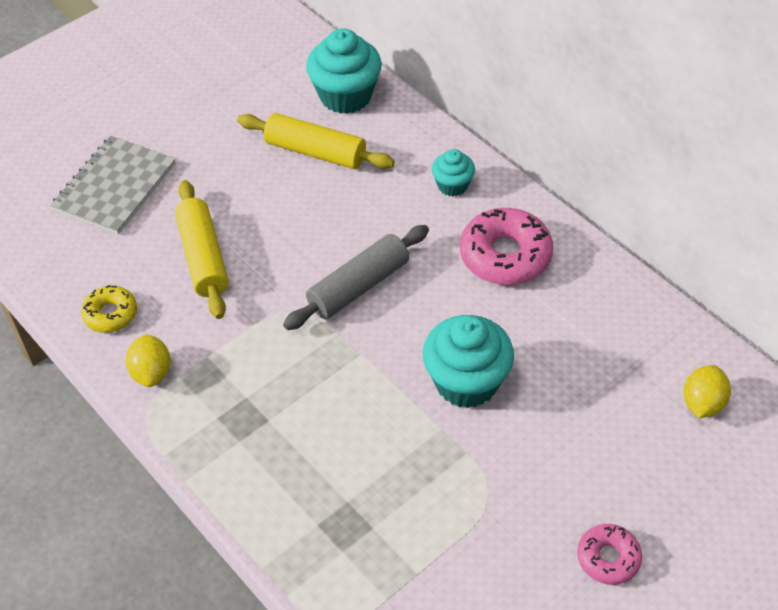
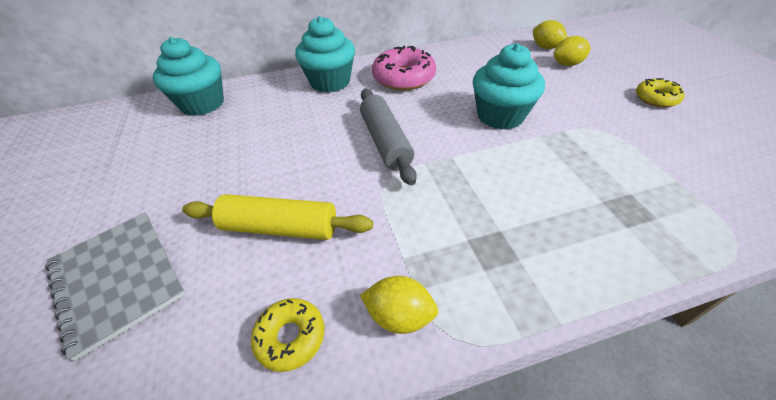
camera: 65 degrees left, 5 degrees down
(315, 152) = (236, 130): yellow rolling pin -> none
(452, 185) = (330, 82): turquoise cupcake -> turquoise cupcake, size x1.82
(608, 558) = (656, 98): pink donut -> yellow donut
(657, 439) = (567, 64): none -> yellow lemon

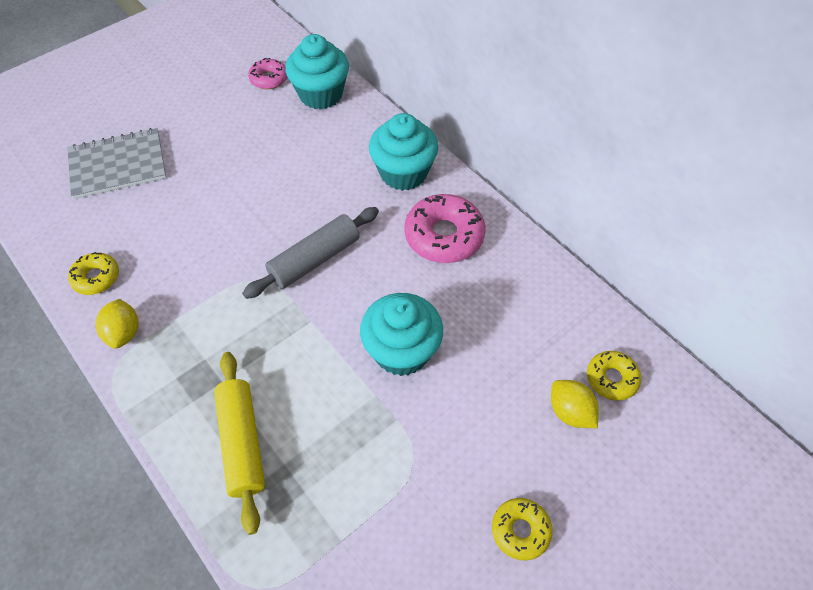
camera: 65 degrees right, 10 degrees up
(117, 279) = (118, 165): grey notebook -> grey notebook turned 45 degrees clockwise
(143, 129) = (269, 79): none -> pink donut
(280, 227) = (184, 229): yellow rolling pin -> yellow rolling pin (242, 443)
(545, 47) = (611, 378): yellow lemon -> yellow donut

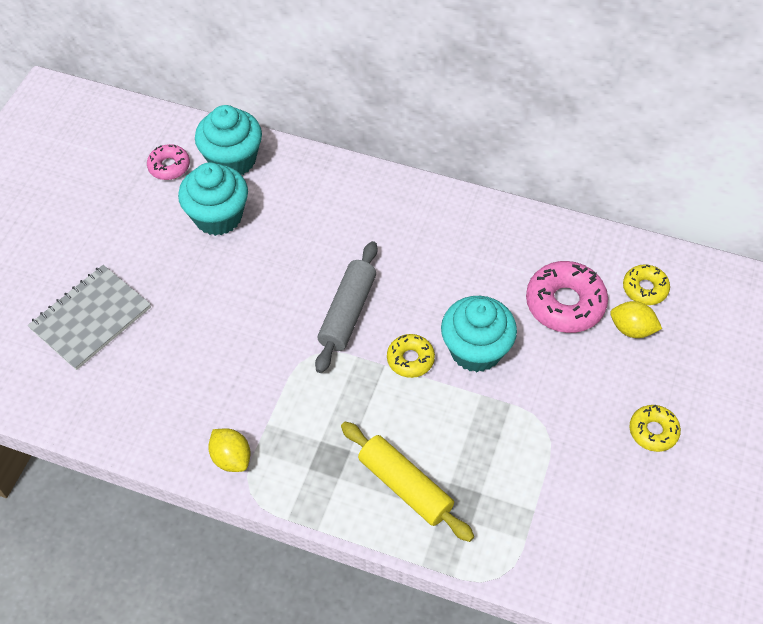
camera: 30 degrees left, 0 degrees up
(96, 277) = (163, 427): yellow donut -> yellow donut (410, 359)
(403, 173) = (365, 200): turquoise cupcake -> turquoise cupcake (218, 216)
(444, 236) = (441, 239): pink donut -> pink donut (565, 303)

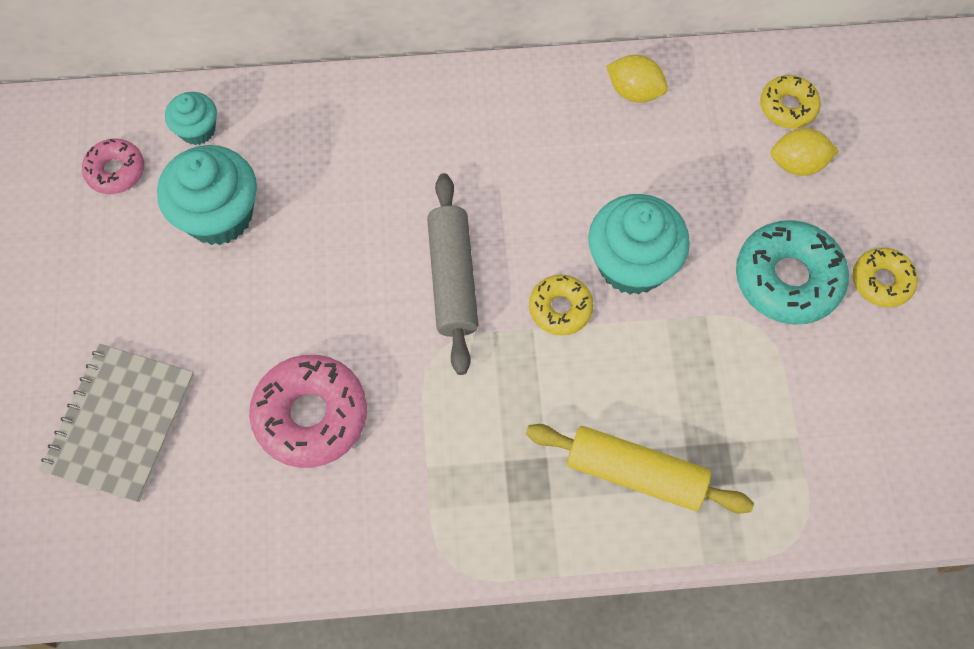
camera: 25 degrees left, 10 degrees up
(231, 458) = (405, 531): yellow lemon -> yellow lemon (634, 91)
(233, 160) = (197, 130): turquoise cupcake -> turquoise cupcake, size x0.55
(565, 303) = (706, 162): pink donut -> pink donut (311, 415)
(583, 402) = (787, 279): none -> turquoise donut

